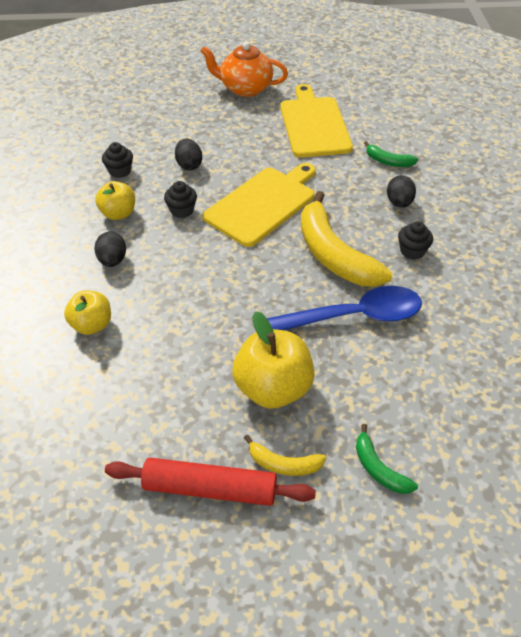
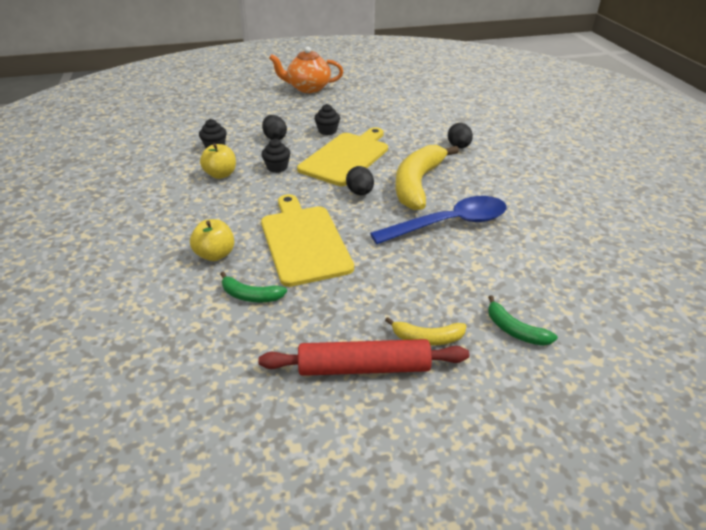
camera: 10 degrees left, 10 degrees down
(112, 260) = (223, 207): black egg -> black egg (360, 193)
(273, 388) = (398, 282): yellow apple -> none
(314, 124) = (372, 105): yellow cutting board -> yellow cutting board (304, 241)
(333, 254) = (417, 184): yellow banana -> yellow banana turned 60 degrees clockwise
(388, 161) = (440, 122): green banana -> green banana (250, 295)
(412, 251) = (481, 176): black cupcake -> black cupcake (327, 131)

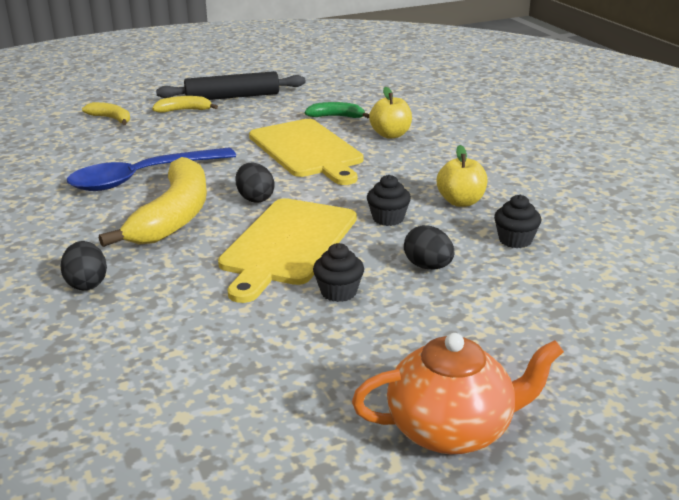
camera: 170 degrees right, 10 degrees down
(364, 367) = (232, 97): red rolling pin -> black rolling pin
(515, 330) = (111, 119): green banana -> yellow banana

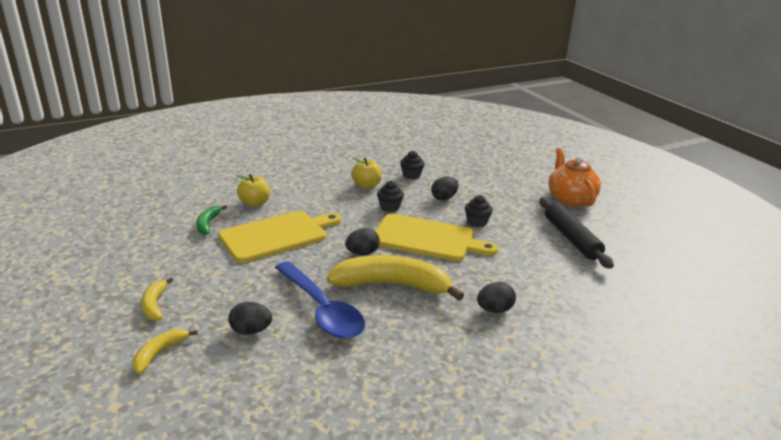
camera: 95 degrees left, 0 degrees up
(123, 148) = (251, 331): none -> black egg
(232, 97) = (128, 278): black rolling pin -> black rolling pin (571, 238)

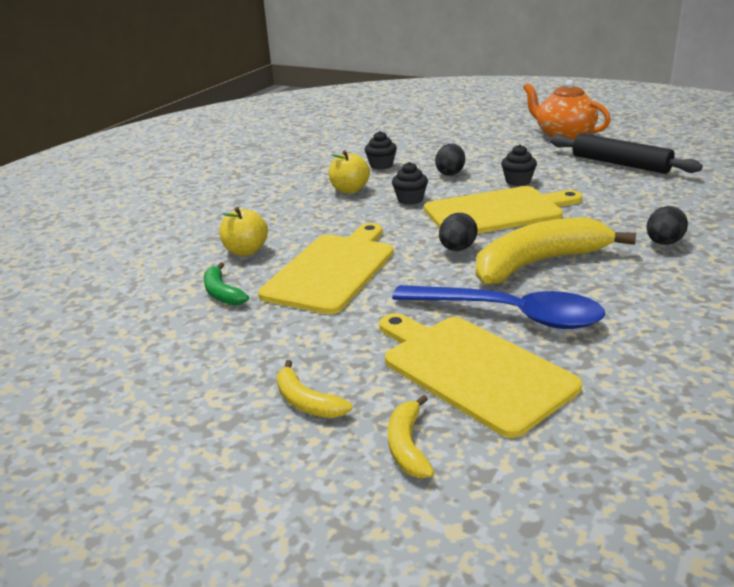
camera: 30 degrees left, 0 degrees up
(251, 331) = (472, 370): black egg -> yellow cutting board

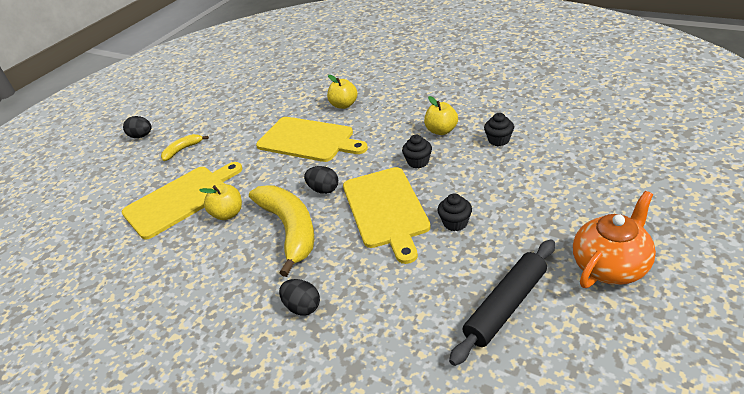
camera: 95 degrees right, 10 degrees up
(222, 293) = (293, 107): green banana -> none
(407, 446) = (136, 182): yellow banana -> none
(450, 173) = (478, 180): black egg -> black egg (141, 136)
(509, 315) = (228, 214): blue spoon -> yellow apple

